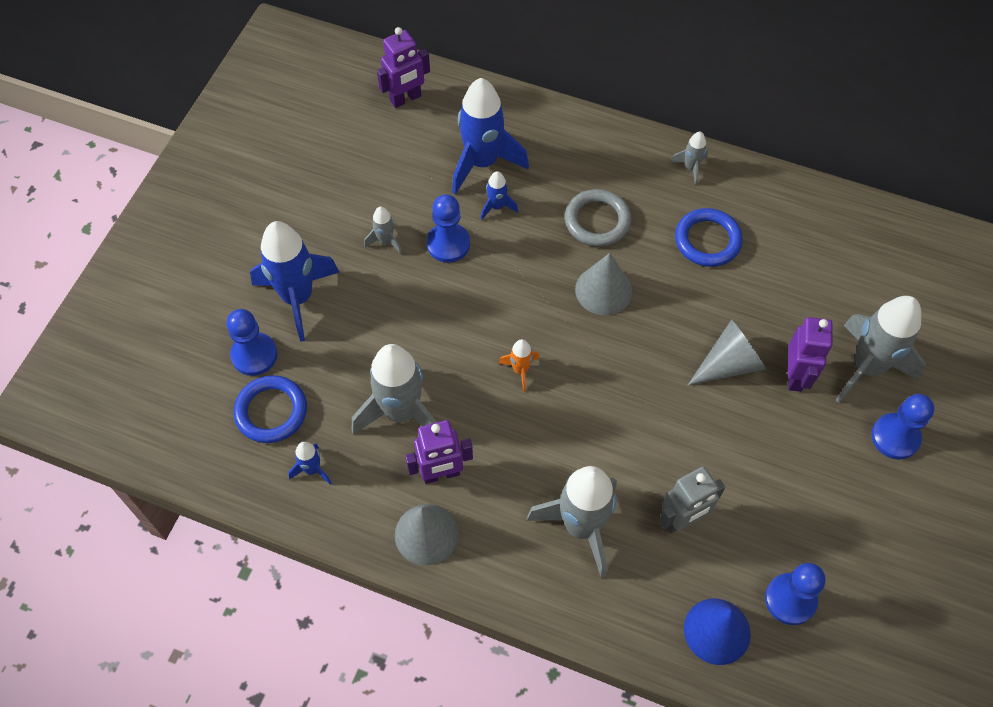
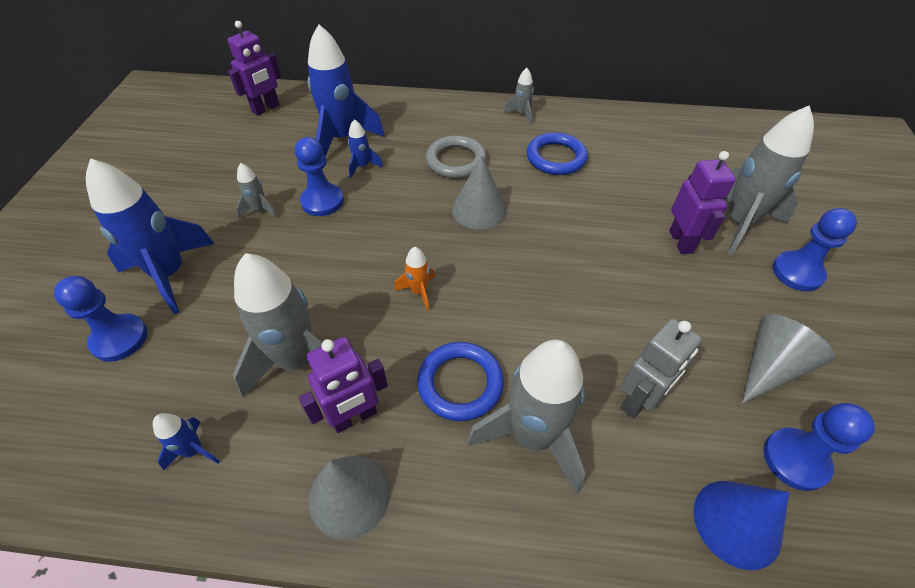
camera: 15 degrees left, 10 degrees down
(271, 411) = (140, 394): blue ring -> blue ring (460, 383)
(729, 364) = (617, 245): grey cone -> grey cone (770, 367)

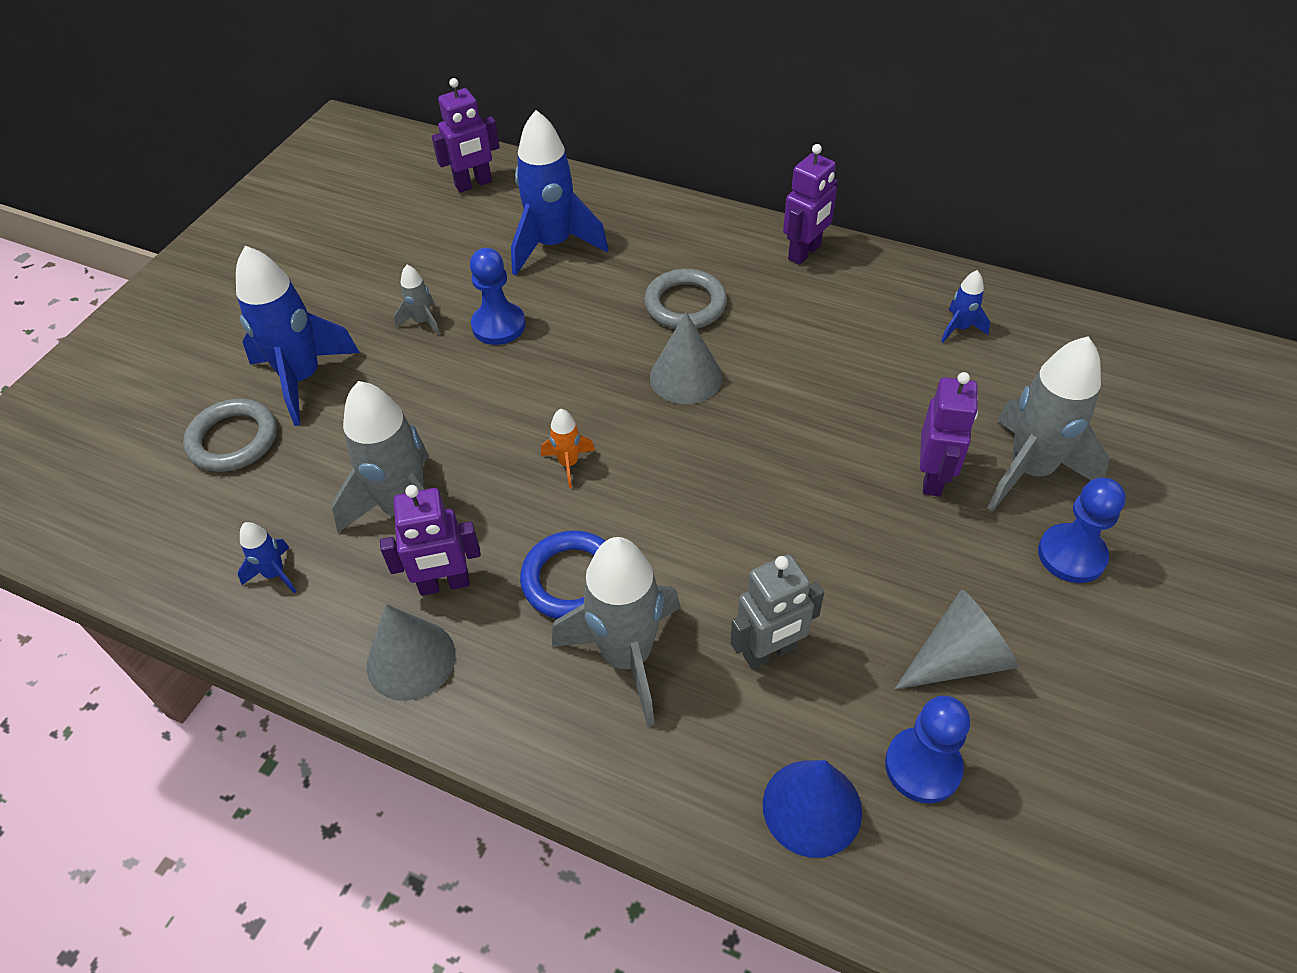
camera: 20 degrees right, 0 degrees up
(119, 339) = (233, 440): blue pawn -> grey ring
(362, 166) = (564, 289): blue rocket -> blue rocket (960, 328)
(521, 114) = (805, 253): grey rocket -> purple robot
(556, 158) = (822, 326): blue ring -> none

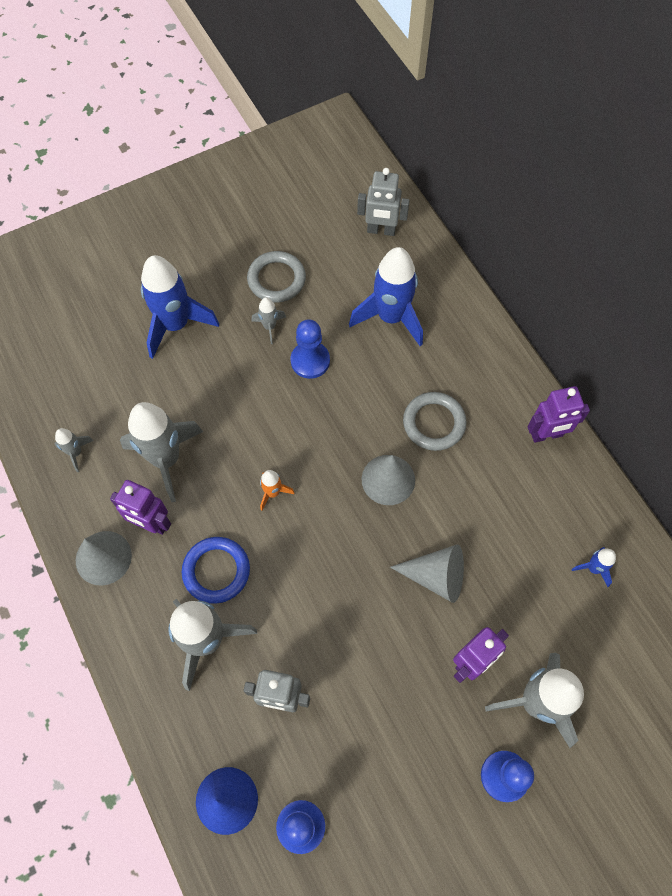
camera: 35 degrees right, 15 degrees up
(233, 440) = (113, 344): grey ring -> grey ring (276, 279)
(275, 574) = (76, 453): blue rocket -> grey rocket
(474, 184) = (381, 231): purple robot -> grey robot
(957, 659) = (376, 783): grey cone -> grey cone (436, 576)

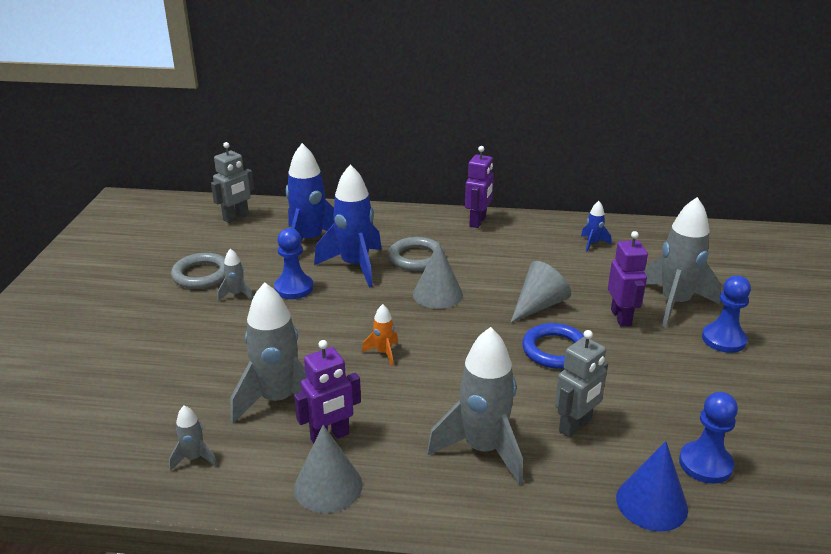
camera: 55 degrees left, 35 degrees down
(176, 325) = (160, 340): blue rocket -> blue rocket (355, 266)
(216, 571) = (421, 415): blue ring -> blue ring (555, 350)

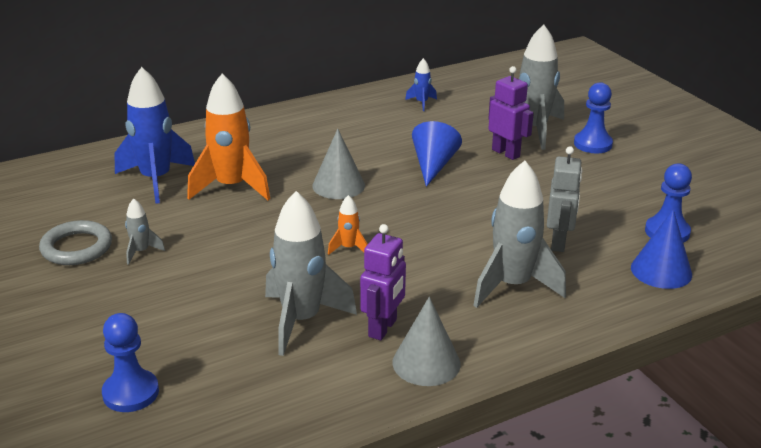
camera: 35 degrees left, 0 degrees up
(194, 458) = (283, 396): grey rocket -> none
(236, 217) = (42, 183): grey robot -> none
(294, 288) = (194, 226): blue pawn -> blue pawn (131, 393)
(355, 266) = (231, 187): blue rocket -> orange rocket
(416, 258) = (282, 162): grey ring -> none
(478, 222) = (302, 114): purple robot -> none
(538, 305) = (433, 165): grey cone -> blue cone
(555, 350) = (484, 195): blue ring -> none

